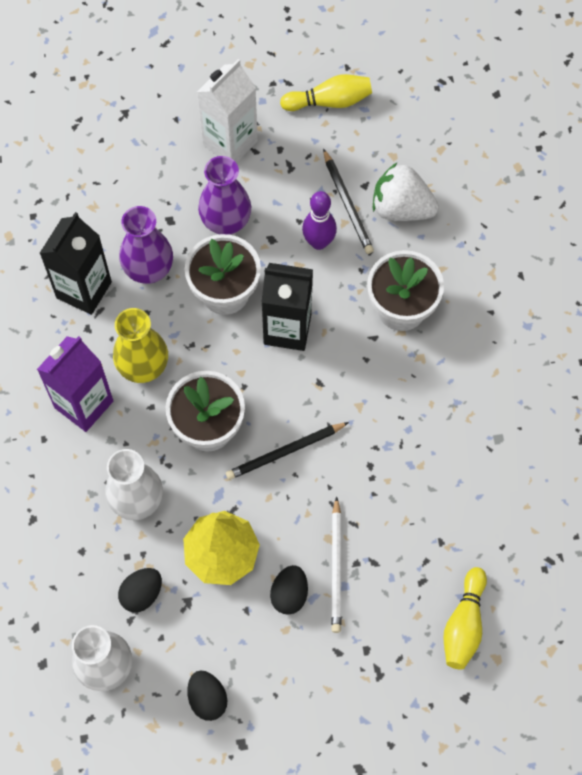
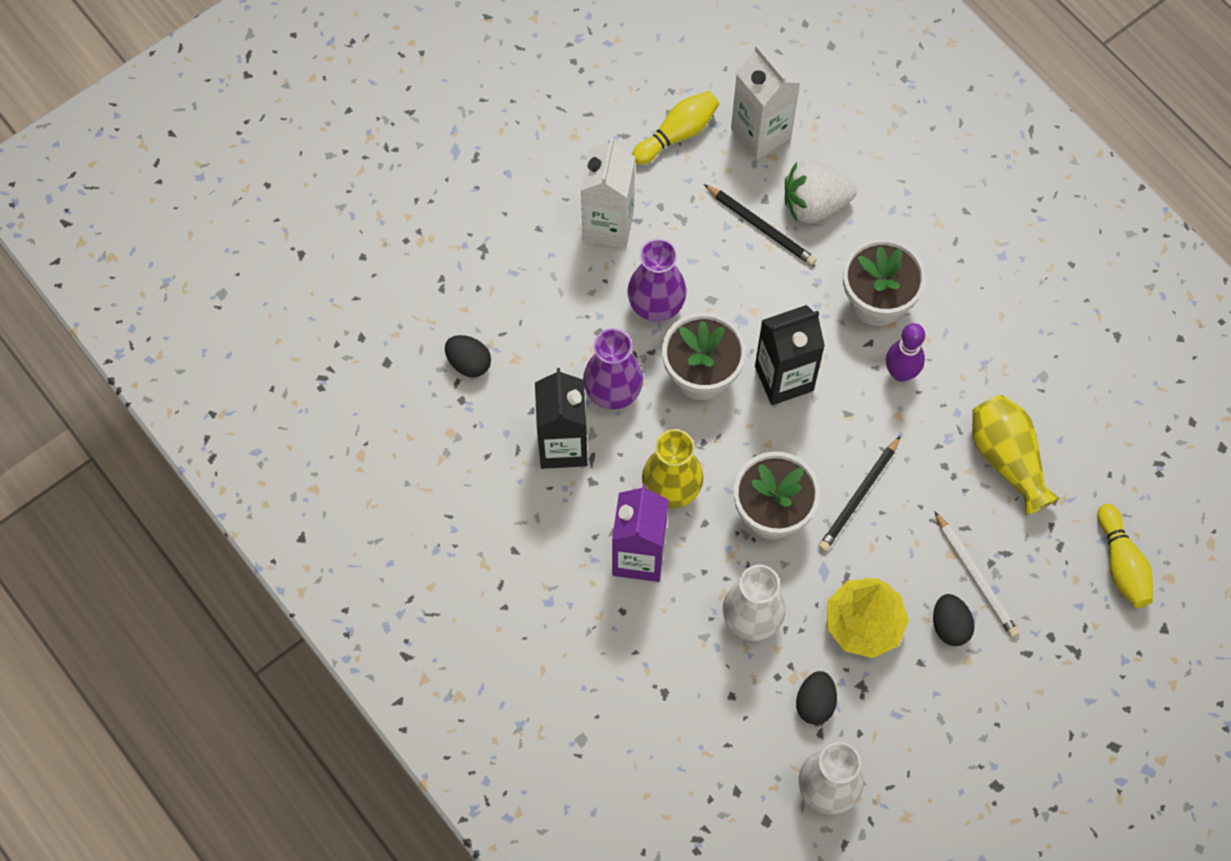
camera: 30 degrees left, 0 degrees up
(207, 698) = (939, 763): black egg -> black egg (469, 363)
(318, 242) = (758, 278): purple bowling pin -> purple bowling pin (900, 373)
(395, 133) = (760, 133): none -> white carton
(425, 488) = (1007, 459): none -> yellow vase

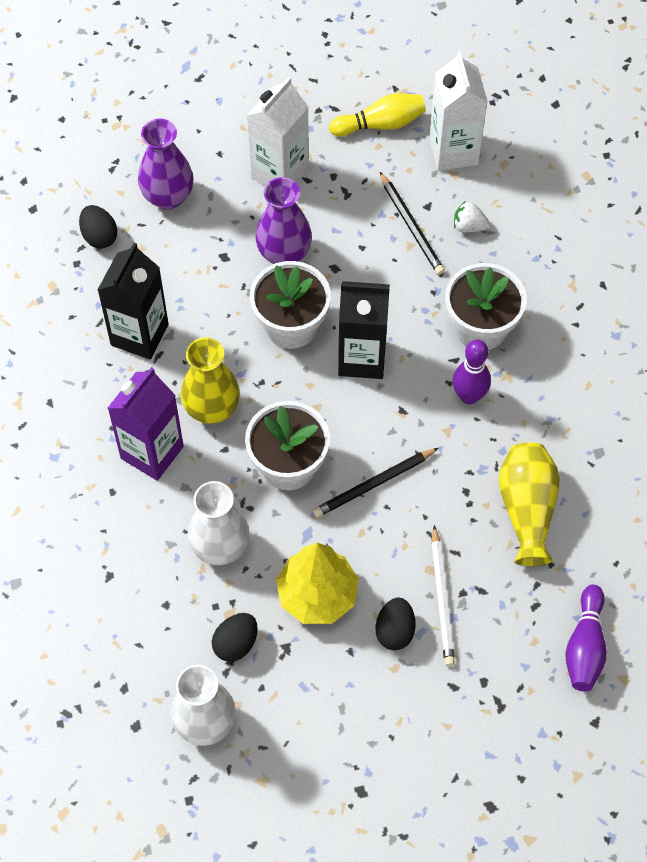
camera: 25 degrees right, 5 degrees down
(613, 392) = (207, 308): purple vase -> purple vase (168, 197)
(814, 204) = (469, 226): white strawberry -> white strawberry, size x0.52
(1121, 564) = (585, 646): yellow bowling pin -> purple bowling pin

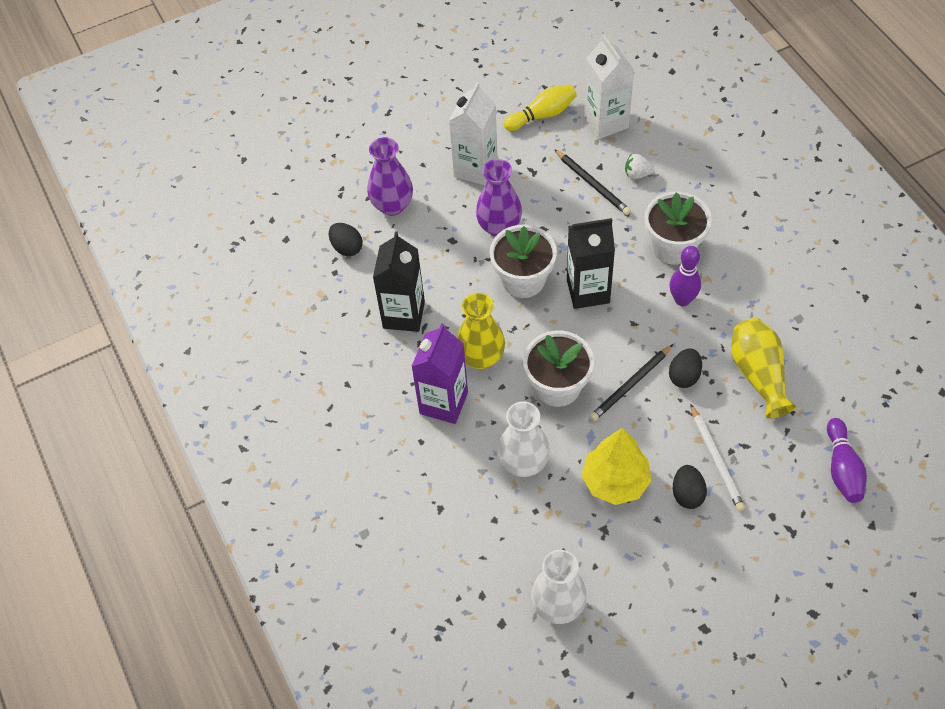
camera: 10 degrees left, 5 degrees down
(236, 643) = (562, 536): black egg -> black egg (684, 376)

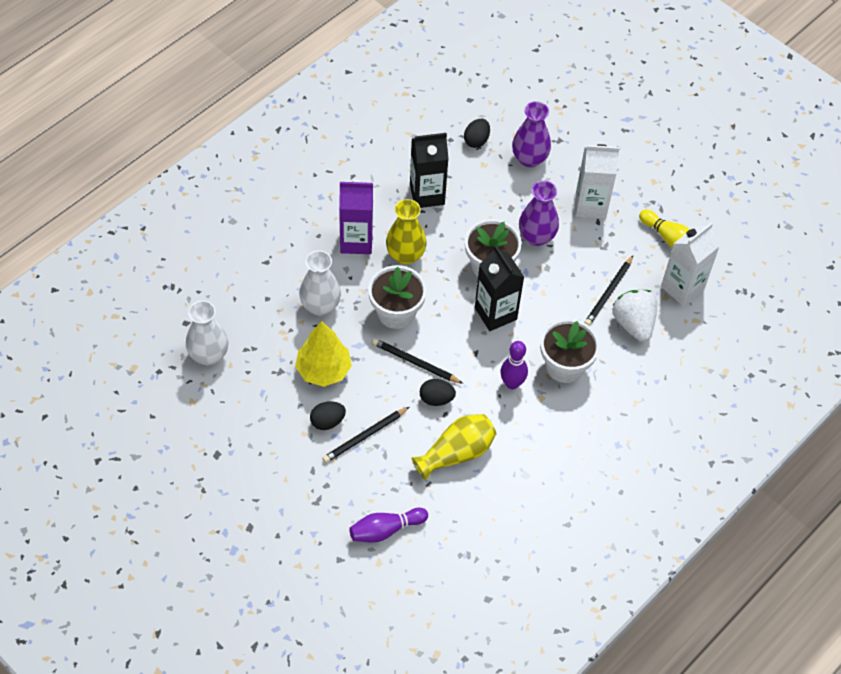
camera: 65 degrees right, 0 degrees up
(637, 174) = (633, 324): white strawberry -> white strawberry, size x1.93
(716, 460) = (365, 436): white pencil -> black pencil

